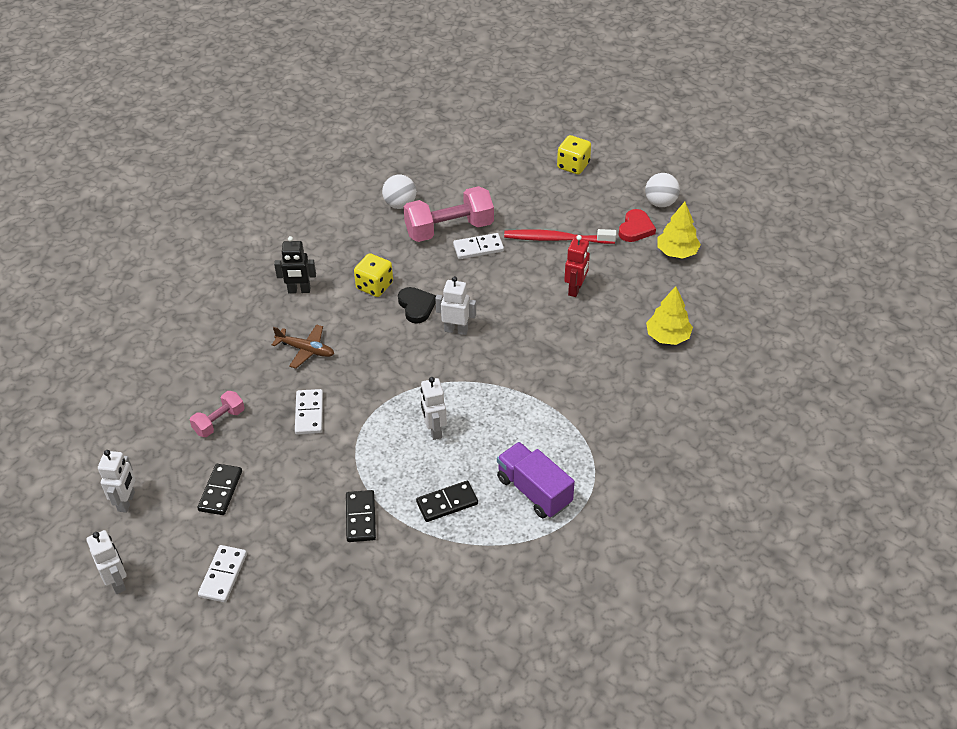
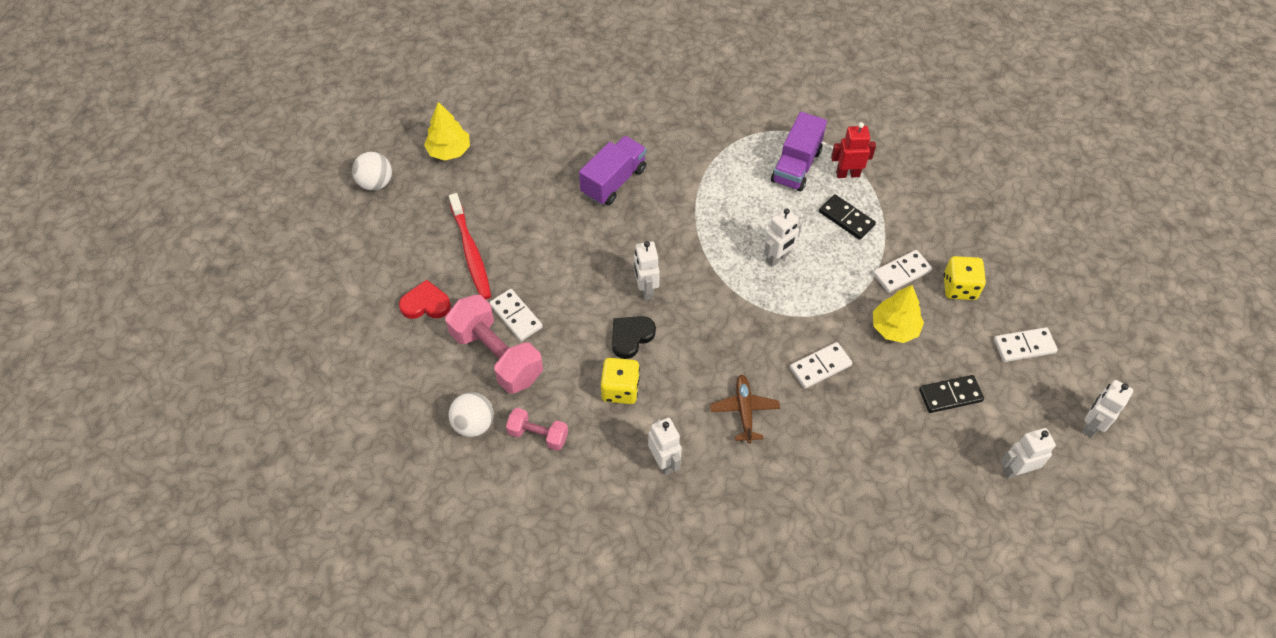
camera: 115 degrees left, 10 degrees up
(219, 421) = (878, 442): pink dumbbell -> pink dumbbell (538, 435)
(299, 290) = (664, 462): black robot -> white robot
(360, 517) = (901, 273): black domino -> white domino
(573, 165) = (337, 277): yellow dice -> yellow dice (959, 287)
(575, 289) = (540, 213): red robot -> red robot (847, 174)
(586, 347) = (613, 181): none -> purple truck
(635, 228) = (426, 192): red heart -> red heart (426, 304)
(667, 336) = (570, 128): yellow tree -> yellow tree (894, 328)

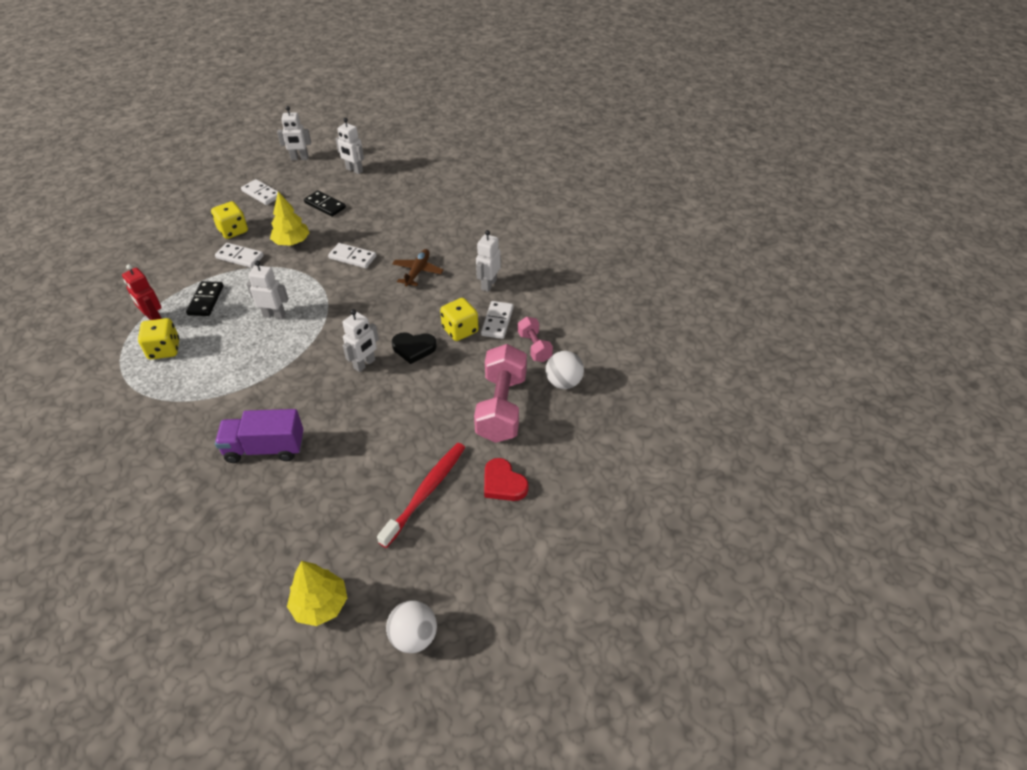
camera: 130 degrees left, 10 degrees down
(516, 316) = (458, 419): white domino -> white domino (497, 321)
(744, 410) = (417, 271): brown plane -> brown plane turned 150 degrees clockwise
(796, 166) = (164, 349): purple truck -> yellow dice

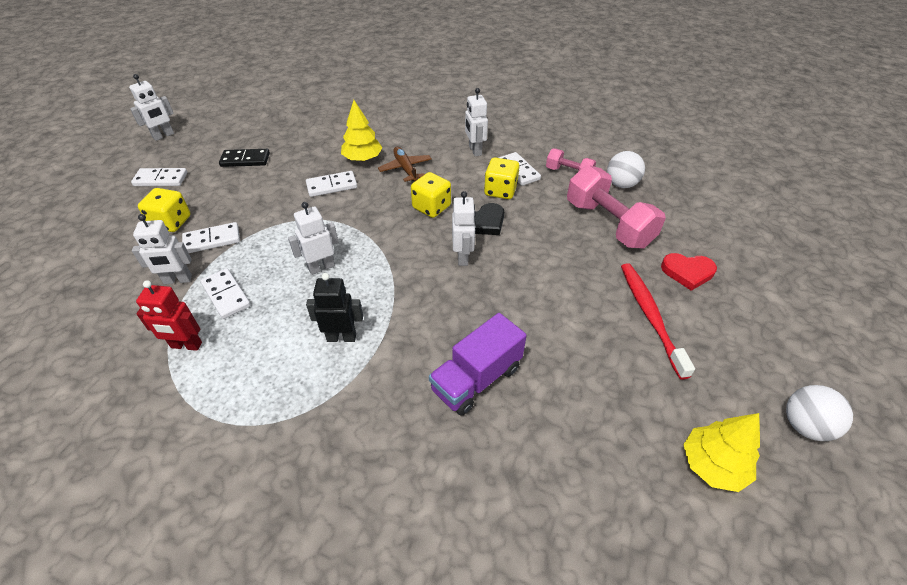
camera: 40 degrees left, 0 degrees up
(164, 349) = (240, 365): yellow dice -> yellow dice (431, 207)
(206, 300) = (226, 295): black domino -> white domino
(230, 369) = (341, 337): none -> black robot
(292, 242) = (253, 202): yellow tree -> yellow tree (362, 158)
(354, 170) = (236, 123): white robot -> white robot (178, 280)

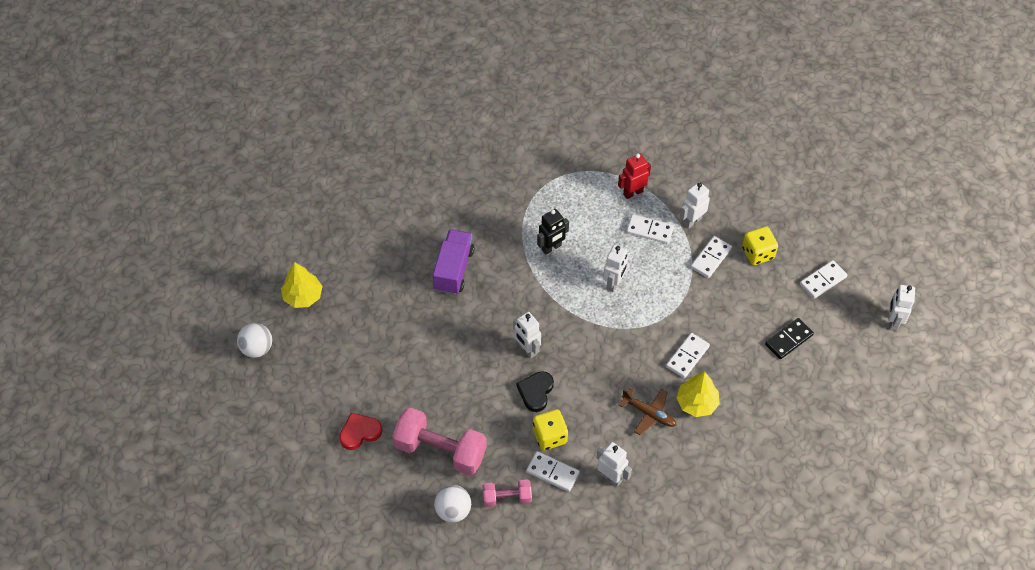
camera: 145 degrees right, 10 degrees up
(431, 207) = (589, 383): yellow dice -> none
(650, 316) = (371, 375): red toothbrush -> none

